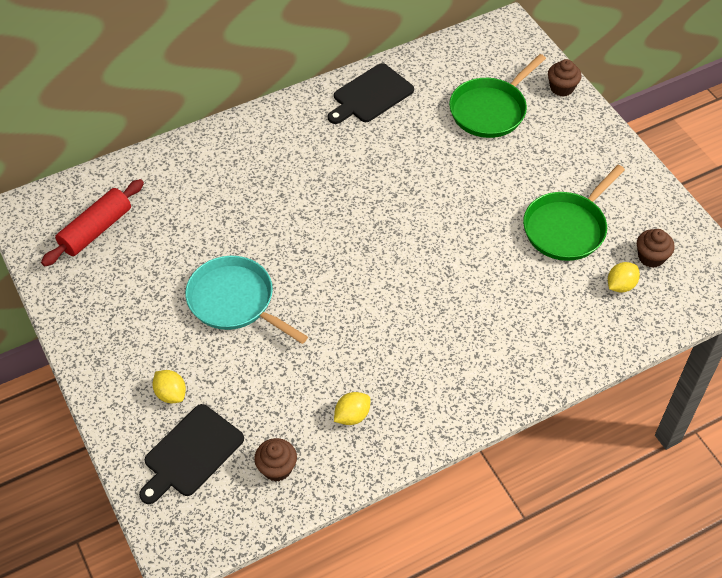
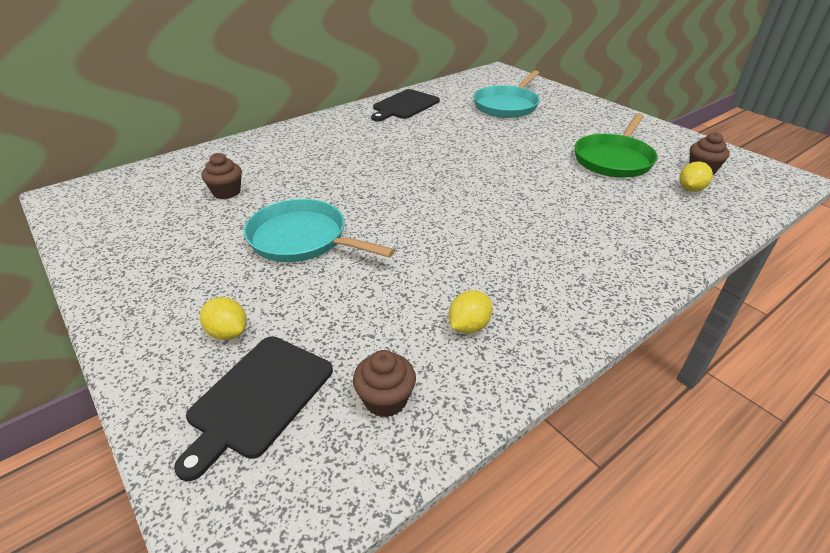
camera: 10 degrees left, 15 degrees down
(96, 230) = (146, 201): red rolling pin -> none
(490, 110) = (507, 105): green pan -> turquoise pan
(561, 88) = (556, 92): brown cupcake -> brown cupcake (226, 192)

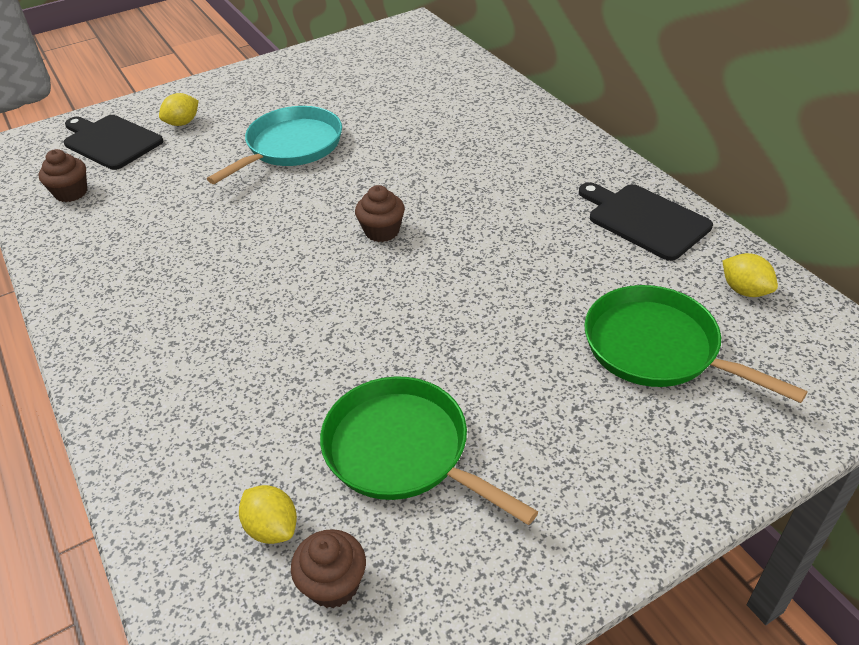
camera: 100 degrees right, 5 degrees up
(226, 192) = (395, 98): brown cupcake -> brown cupcake (382, 231)
(469, 326) = (116, 239): yellow lemon -> yellow lemon (744, 290)
(507, 105) = (657, 348): turquoise pan -> green pan

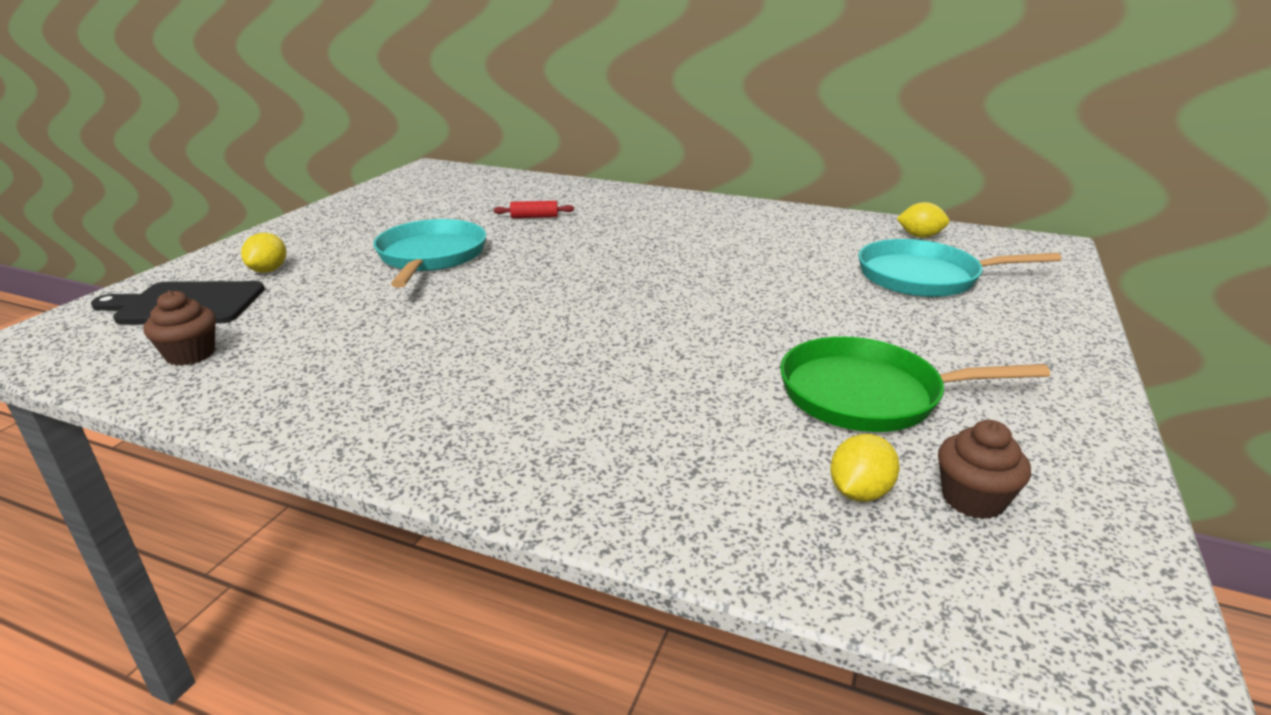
camera: 40 degrees left, 15 degrees down
(272, 528) = (859, 492): yellow lemon -> yellow lemon turned 60 degrees counterclockwise
(382, 231) = (614, 281): brown cupcake -> none
(417, 123) = (534, 217): none -> red rolling pin
(644, 219) = (800, 222): black cutting board -> none
(657, 348) = (924, 277): green pan -> turquoise pan

